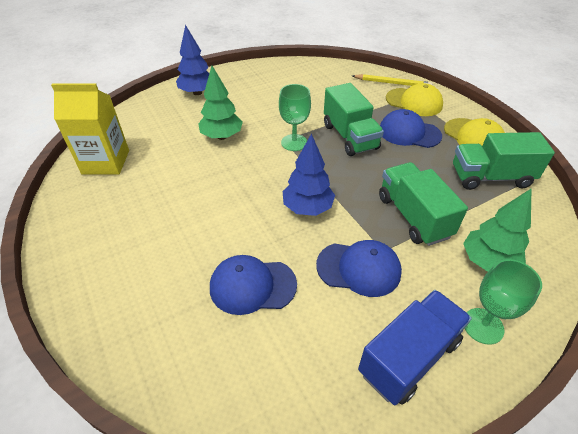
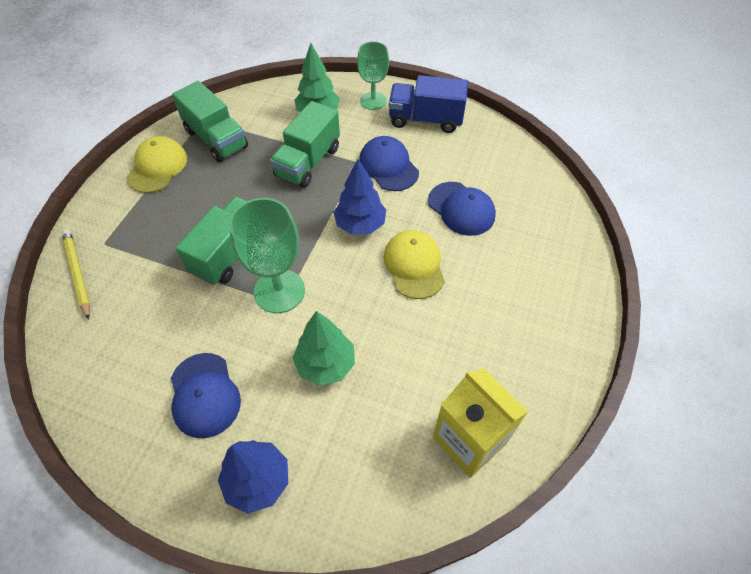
camera: 130 degrees left, 10 degrees up
(294, 142) = (279, 291): green goblet -> green goblet, size x1.51
(409, 133) = (185, 212): blue cap -> blue cap (204, 395)
(414, 102) = (115, 234): yellow cap -> yellow cap (414, 265)

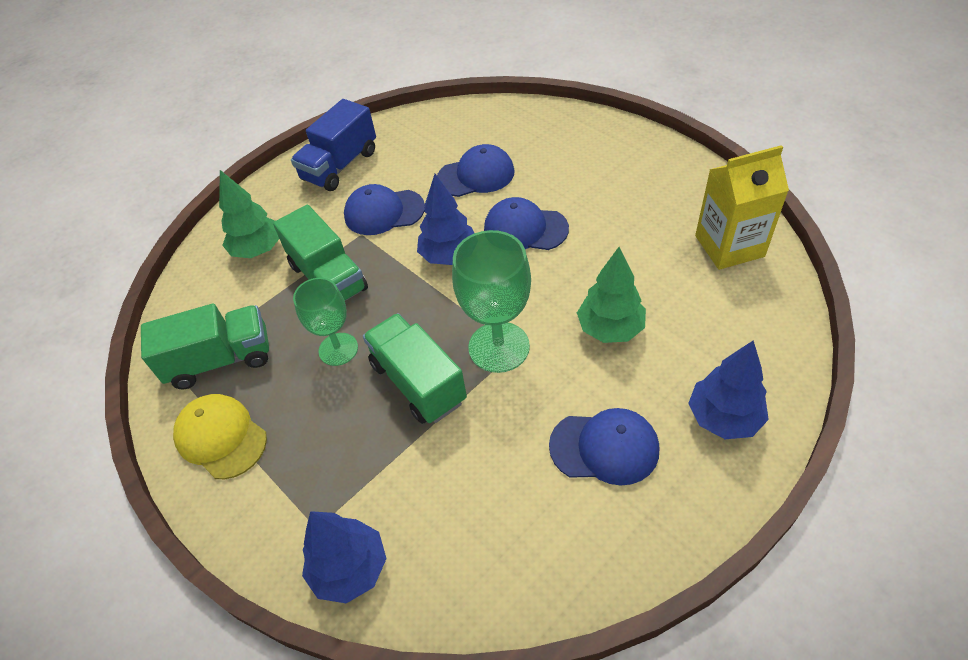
camera: 60 degrees left, 5 degrees down
(78, 273) = (350, 568): yellow pencil -> blue tree
(373, 101) = (278, 198): green goblet -> green goblet (338, 349)
(414, 265) = (525, 229): yellow cap -> blue cap

